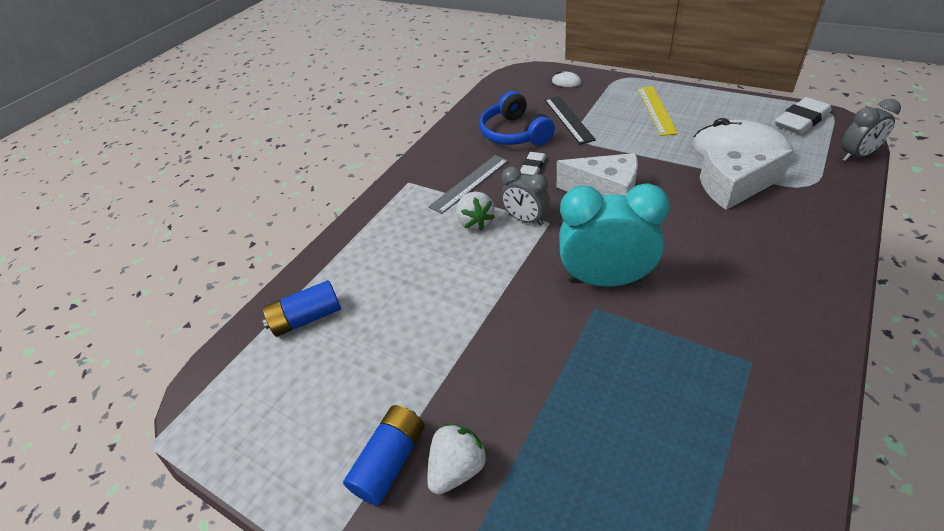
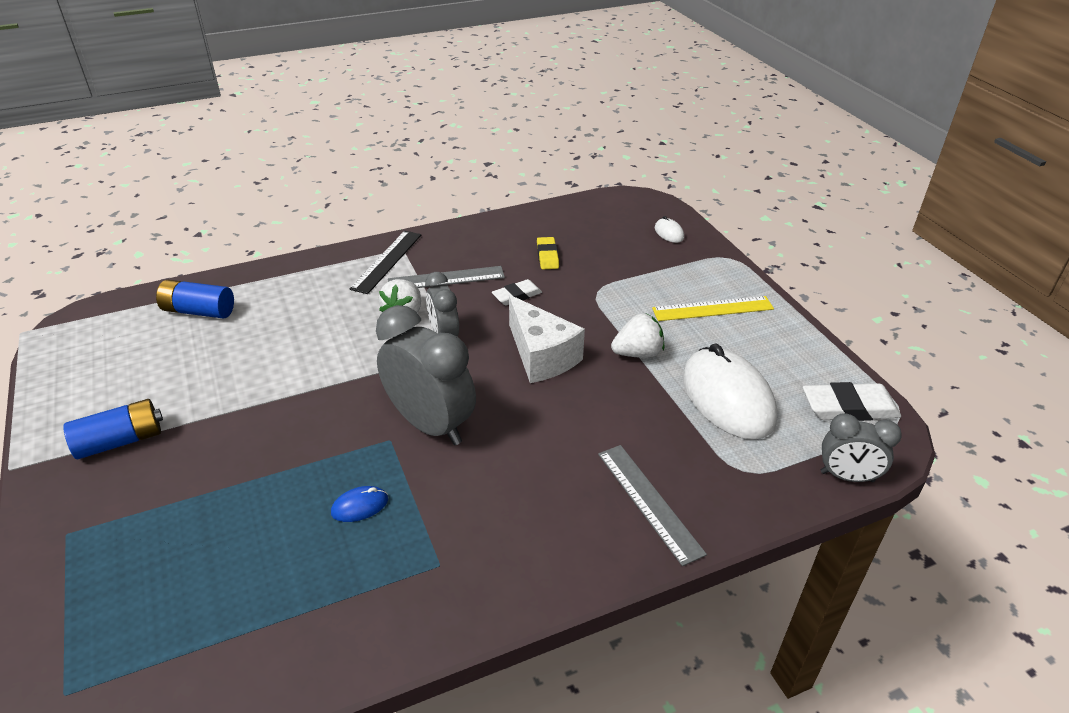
camera: 30 degrees right, 5 degrees down
(457, 468) = (149, 476): white strawberry -> white strawberry (638, 353)
(515, 133) = (547, 256): blue headphones -> yellow eraser
(568, 119) = (615, 270): black ruler -> black ruler (387, 261)
(605, 279) = (430, 424): turquoise clock -> grey clock
(645, 365) = (360, 506): none -> blue mouse
(656, 110) = (712, 309): yellow ruler -> yellow ruler turned 45 degrees clockwise
(734, 188) = (663, 425): white cheese -> none
(795, 235) = (649, 502): none -> grey ruler

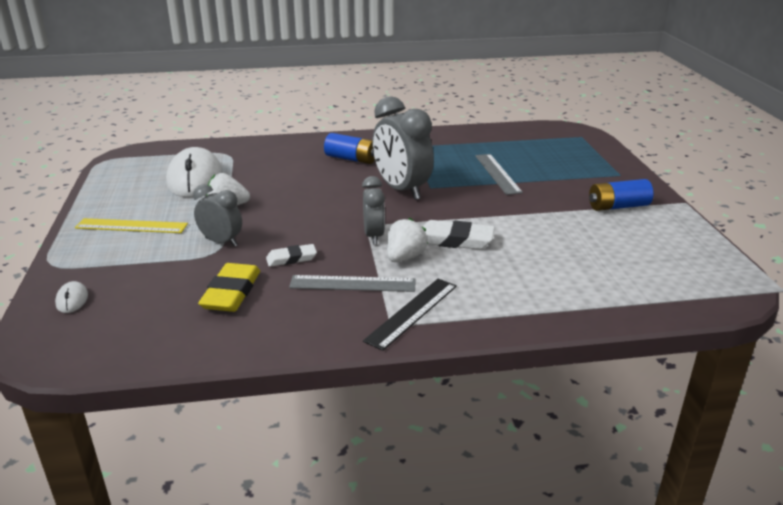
camera: 165 degrees left, 10 degrees down
(199, 311) = (610, 286): blue battery -> blue battery (351, 159)
(360, 506) = (451, 165): blue mouse -> none
(541, 356) = (302, 214): white cheese -> none
(547, 256) = (231, 292): yellow eraser -> yellow eraser, size x1.62
(649, 502) = (290, 150): grey ruler -> grey ruler (497, 173)
(847, 477) = (174, 146): grey clock -> grey clock (221, 242)
(849, 407) = (126, 167): white eraser -> white eraser (454, 240)

